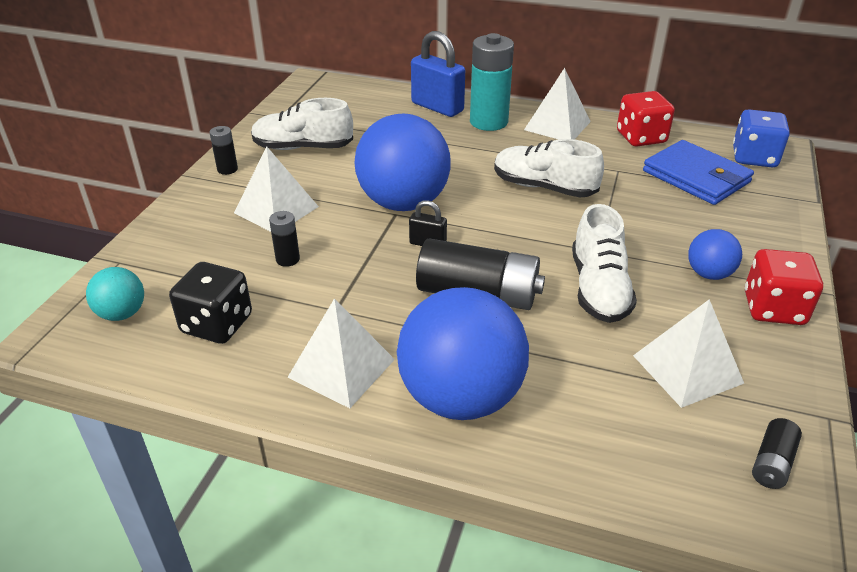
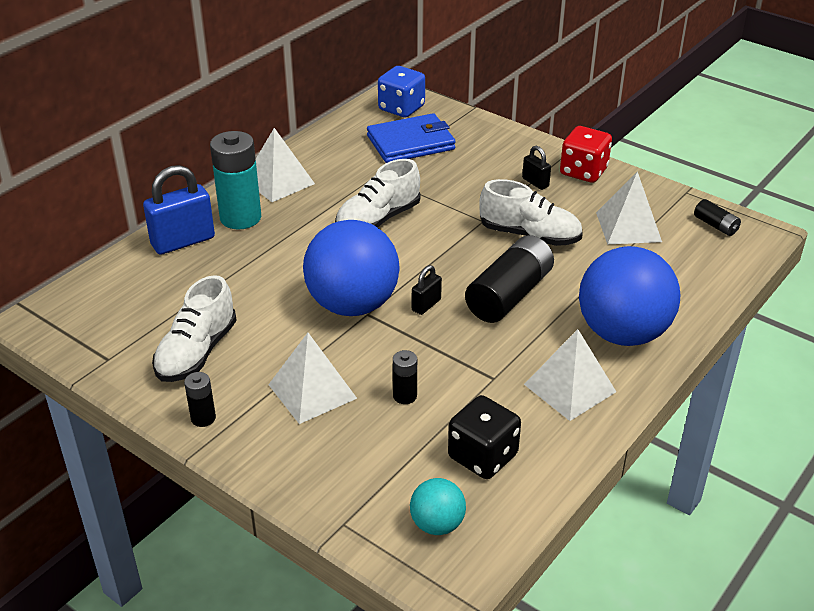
camera: 70 degrees left, 0 degrees up
(641, 137) = (333, 146): red dice -> none
(709, 274) = (535, 182): blue ball -> black padlock

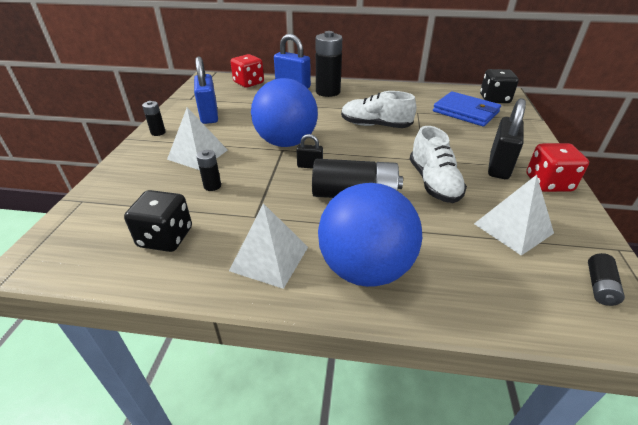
camera: 60 degrees right, 0 degrees up
(117, 280) = (248, 83): none -> red dice
(197, 352) = (209, 115): white shoe -> blue padlock
(240, 218) = (328, 92): turquoise battery -> black battery
(279, 181) = (371, 91): white pyramid -> none
(401, 108) = (494, 99): blue dice -> black dice
(437, 524) = (87, 238): turquoise ball -> none
(535, 182) = (499, 166): black padlock -> black padlock, size x1.96

